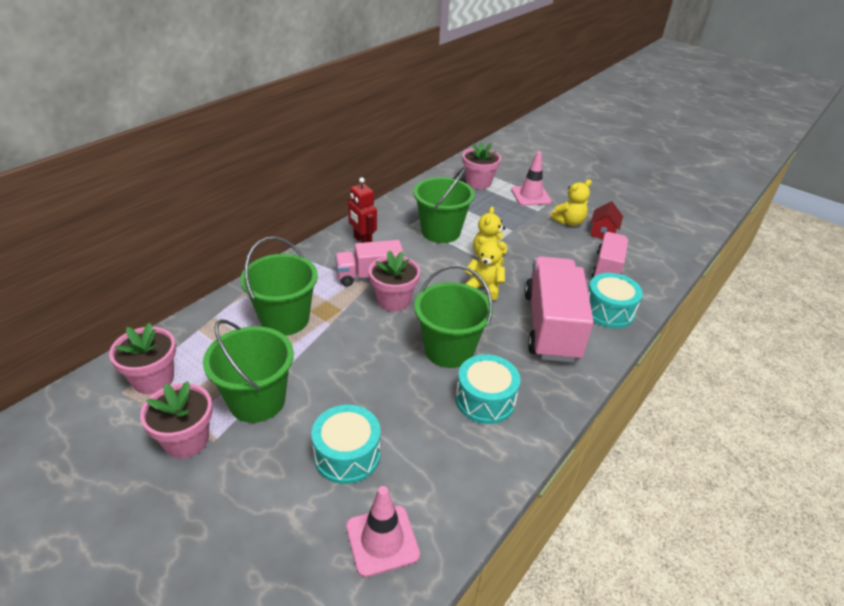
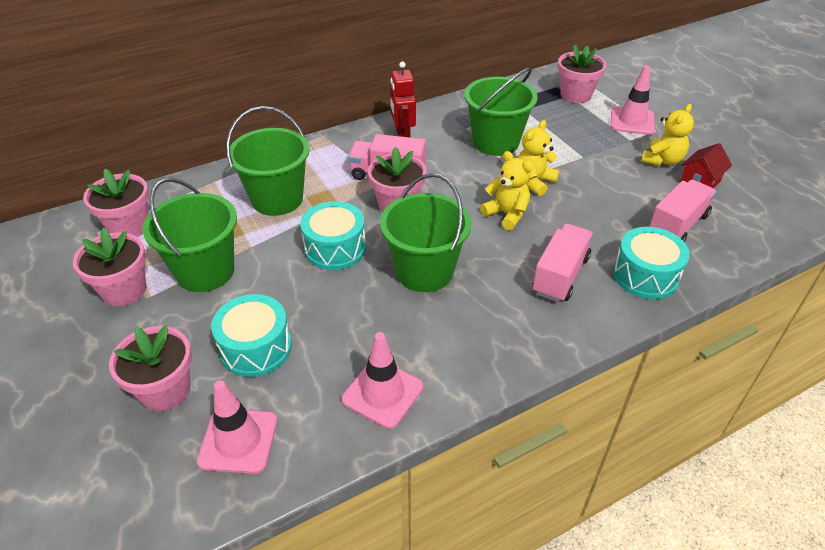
camera: 25 degrees right, 5 degrees up
(287, 519) = (165, 390): none -> pink flower pot
(477, 459) = (382, 393): none -> pink traffic cone
(485, 400) = (431, 335): turquoise drum -> turquoise drum (335, 248)
(551, 326) = (560, 275): pink truck -> pink truck, size x0.60
(569, 222) = (662, 160): yellow teddy bear -> yellow teddy bear turned 45 degrees counterclockwise

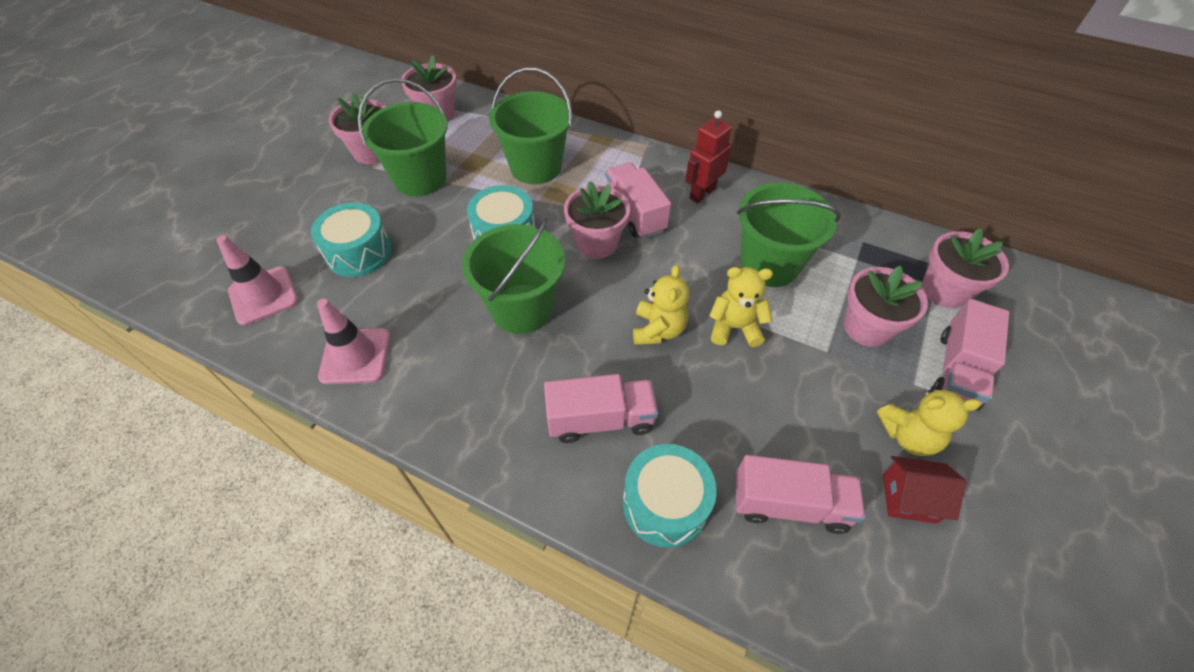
camera: 55 degrees right, 10 degrees up
(165, 390) = (290, 230): pink flower pot -> pink flower pot (867, 327)
(632, 121) = (957, 370): pink traffic cone -> pink truck

